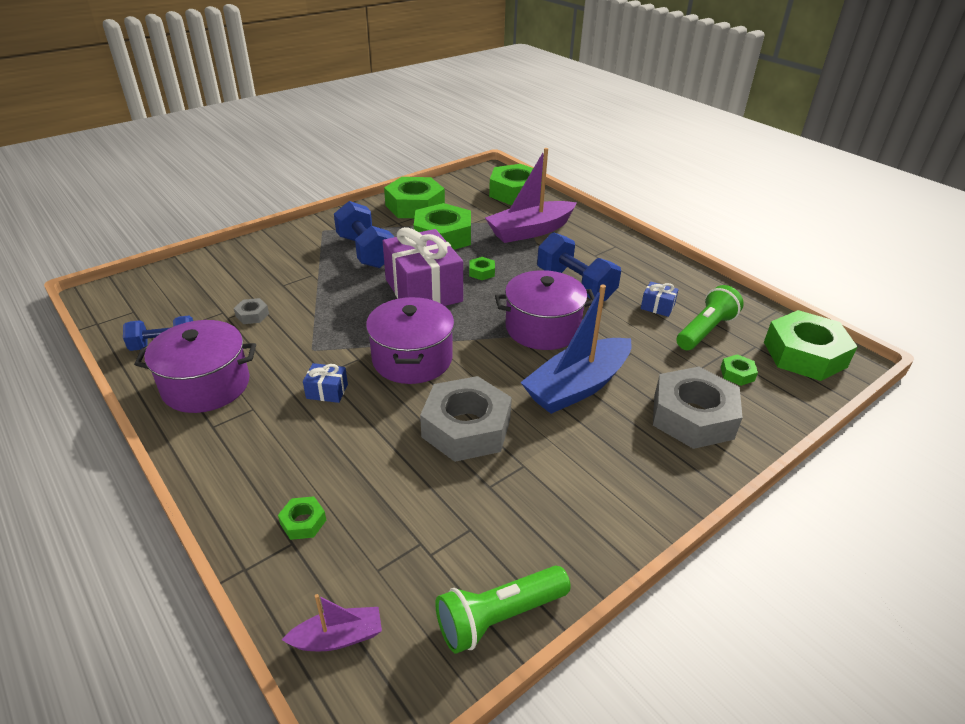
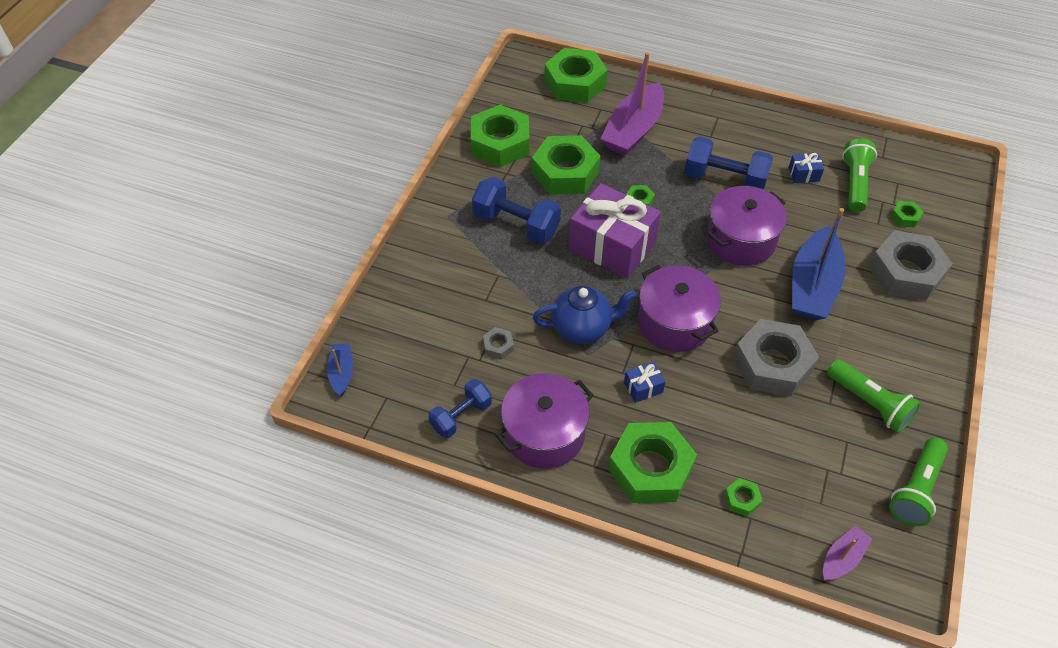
camera: 30 degrees left, 15 degrees up
(127, 285) = (342, 373): none -> blue boat
(330, 331) = (582, 328): none -> blue teapot
(533, 507) = (869, 403): none -> green flashlight
(804, 354) = (934, 175): green nut -> green nut (650, 468)

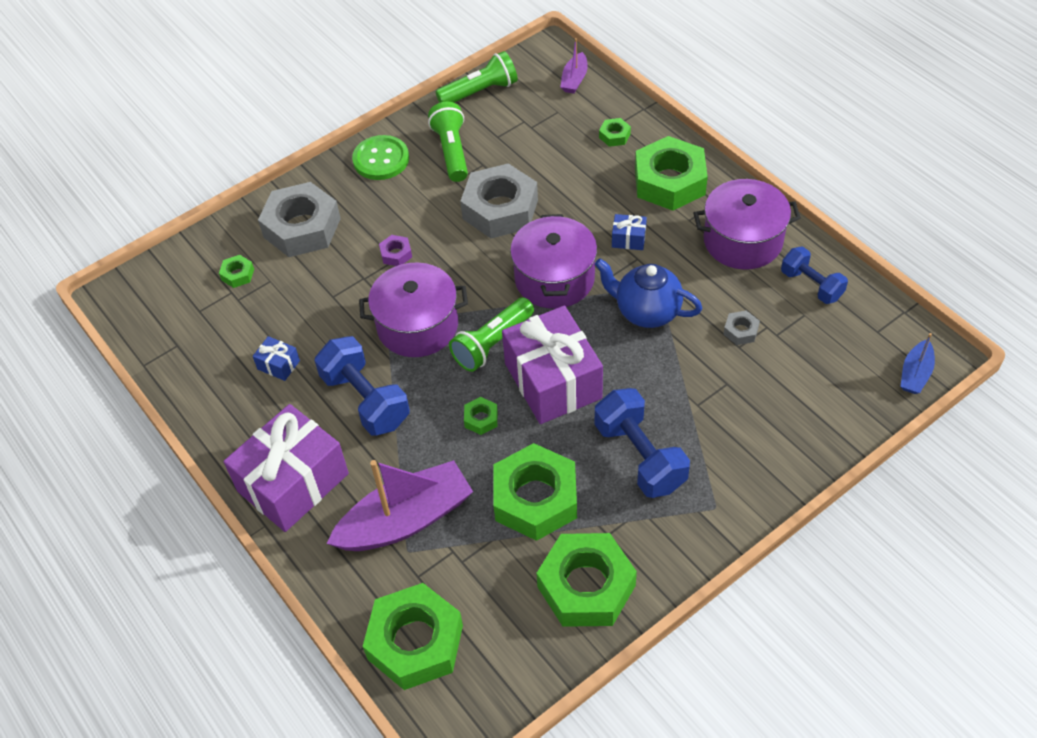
camera: 145 degrees left, 0 degrees up
(461, 416) = (811, 285): blue dumbbell -> blue dumbbell turned 60 degrees clockwise
(718, 119) = (293, 482): none -> purple gift
(813, 285) = (396, 254): blue boat -> purple nut
(842, 558) = (574, 79): purple boat -> purple boat turned 60 degrees counterclockwise
(854, 183) = (241, 330): green flashlight -> green flashlight (492, 343)
(918, 364) = (381, 159): none -> green button

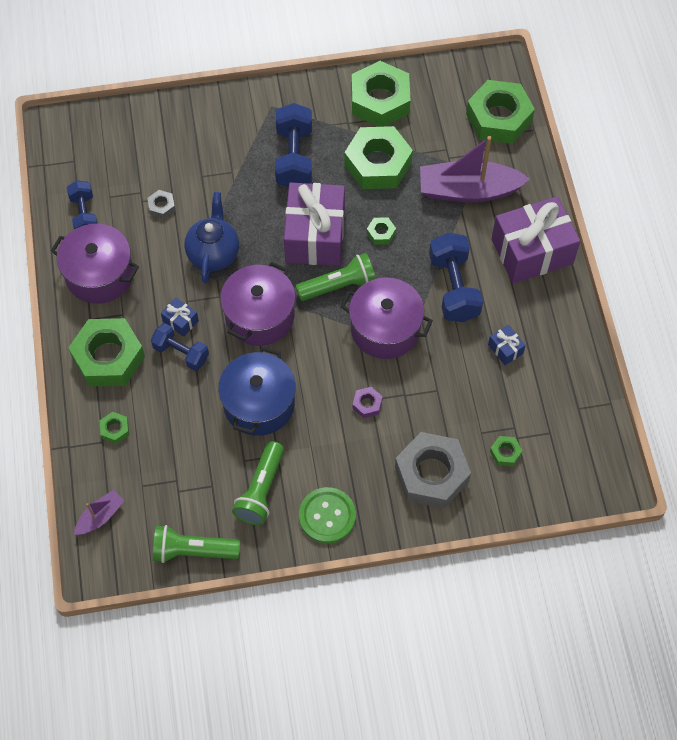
camera: 155 degrees left, 10 degrees up
(500, 209) = (259, 404): grey nut -> blue pot
(605, 215) = (181, 353): none -> blue dumbbell
(646, 312) = (213, 254): blue teapot -> blue teapot turned 135 degrees counterclockwise
(915, 373) = (78, 122): blue boat -> none

